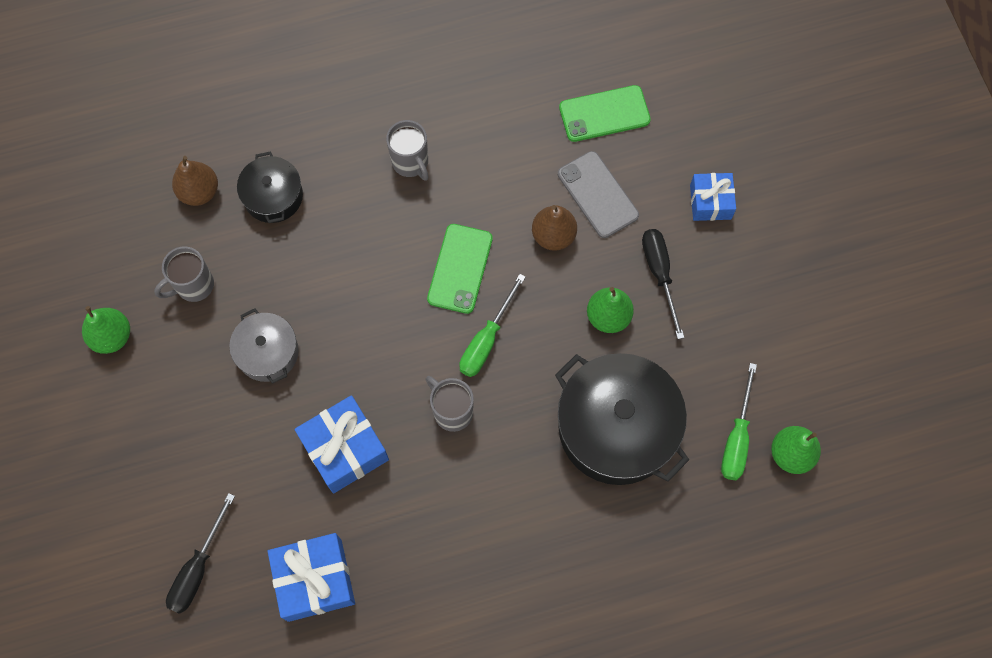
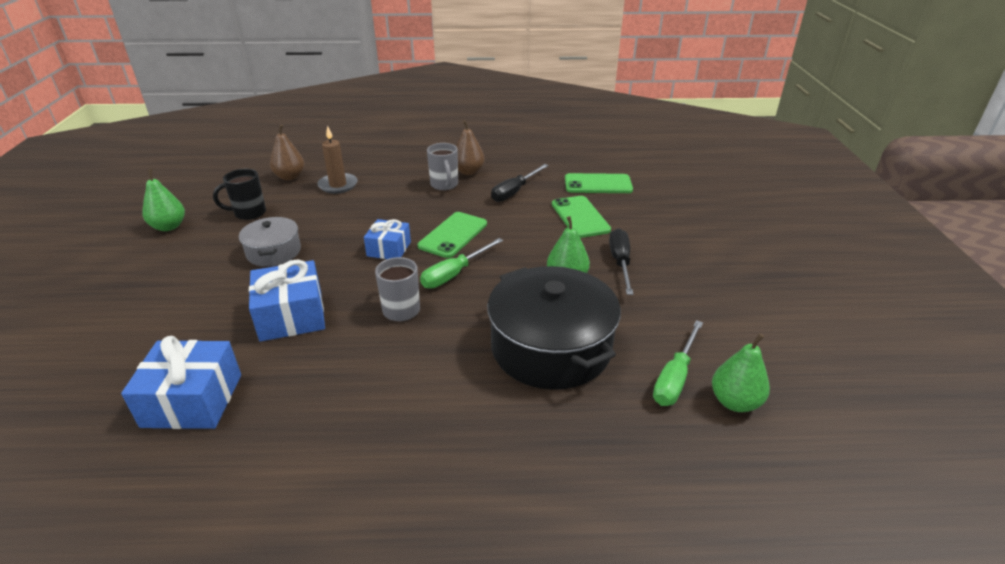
camera: 15 degrees right, 35 degrees down
(193, 285) = (249, 213): grey mug -> black mug
(198, 568) = (97, 368): black screwdriver -> black screwdriver (514, 191)
(273, 196) = (338, 185): black pot -> brown candle
(553, 236) = (536, 230): brown pear -> brown pear (468, 172)
(597, 194) = (580, 217): grey phone -> green phone
(710, 202) = (674, 233): blue gift -> blue gift (389, 249)

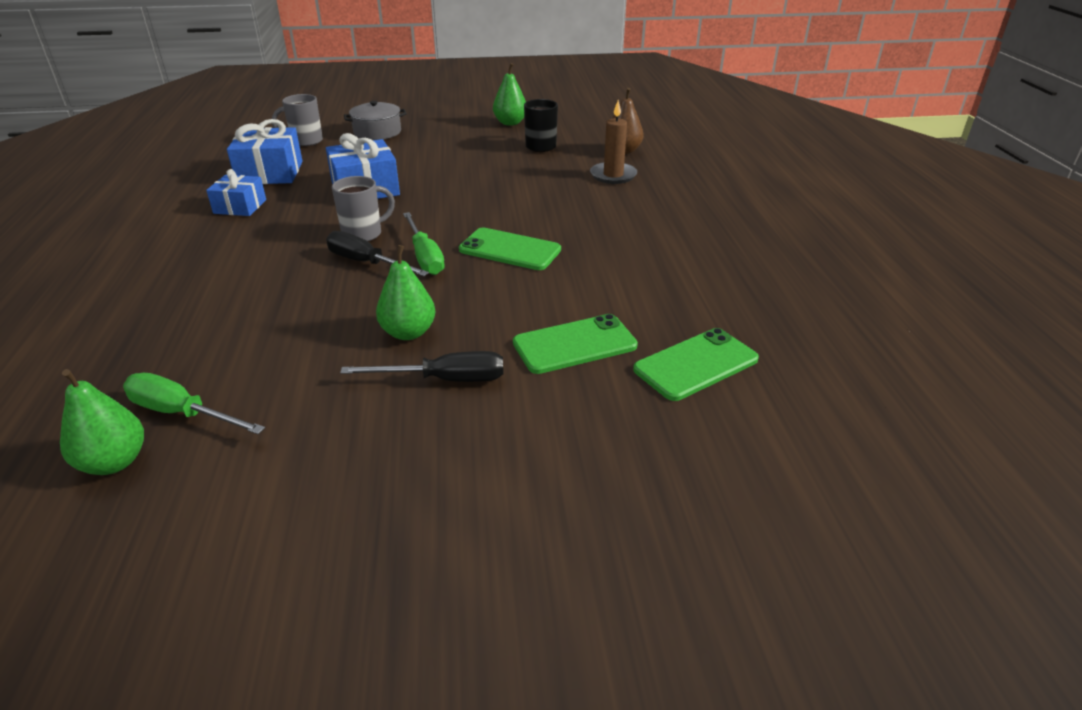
camera: 85 degrees right, 0 degrees up
(274, 252) = (469, 167): grey pot -> grey pot (377, 132)
(389, 249) = (476, 217): blue gift -> blue gift (240, 206)
(444, 185) = (638, 234): grey mug -> grey mug (305, 141)
(454, 274) = (424, 257): green screwdriver -> green screwdriver turned 150 degrees counterclockwise
(468, 172) = (686, 248): brown pear -> none
(514, 191) = (638, 286): black screwdriver -> black screwdriver (366, 263)
(550, 347) = (273, 322): black pot -> none
(598, 184) = (696, 364): green phone -> green phone turned 60 degrees clockwise

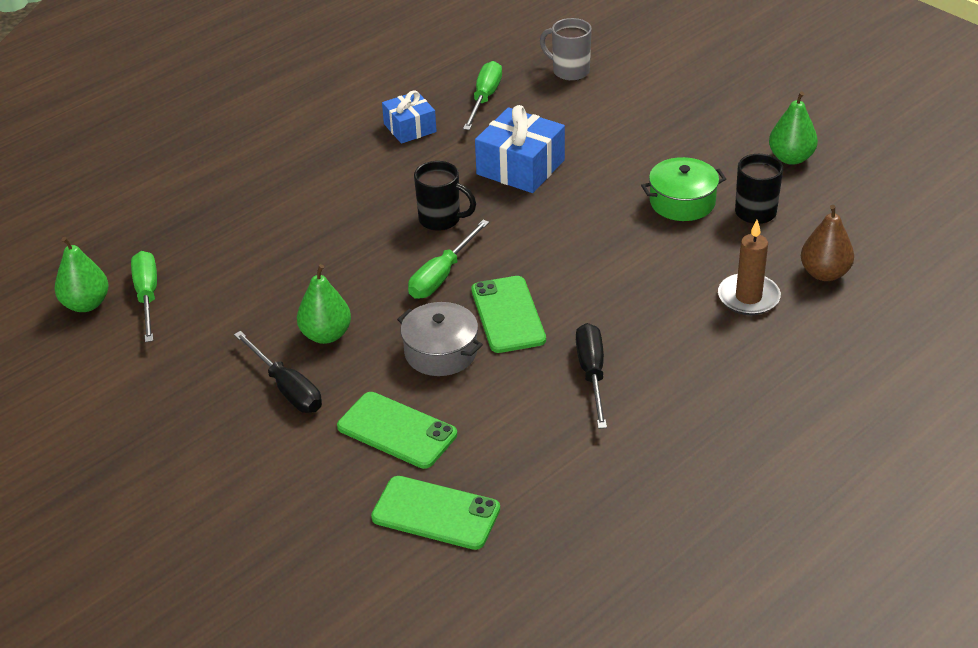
camera: 55 degrees right, 5 degrees up
(270, 173) = (484, 99): blue gift -> green screwdriver
(363, 234) = (441, 220): grey mug -> black mug
(366, 263) = (398, 251): black screwdriver -> black screwdriver (592, 374)
(377, 132) = (646, 94): grey pot -> grey pot (441, 352)
(495, 159) = (682, 202): none -> green pot

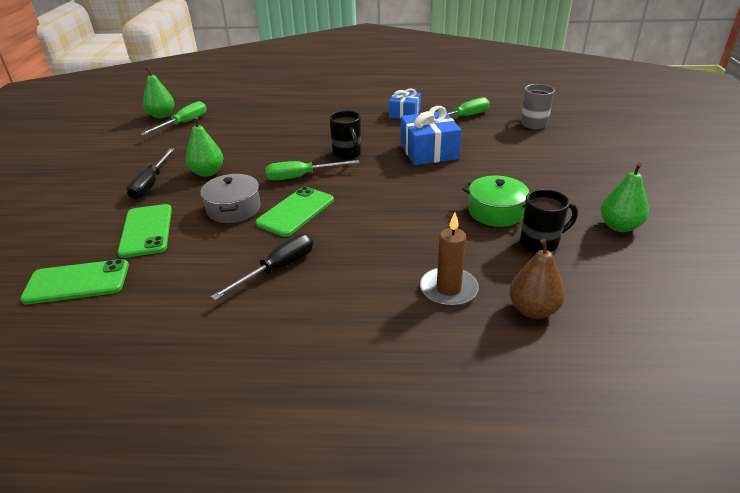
camera: 45 degrees right, 5 degrees down
(436, 513) = (77, 282): green phone -> green phone turned 75 degrees counterclockwise

